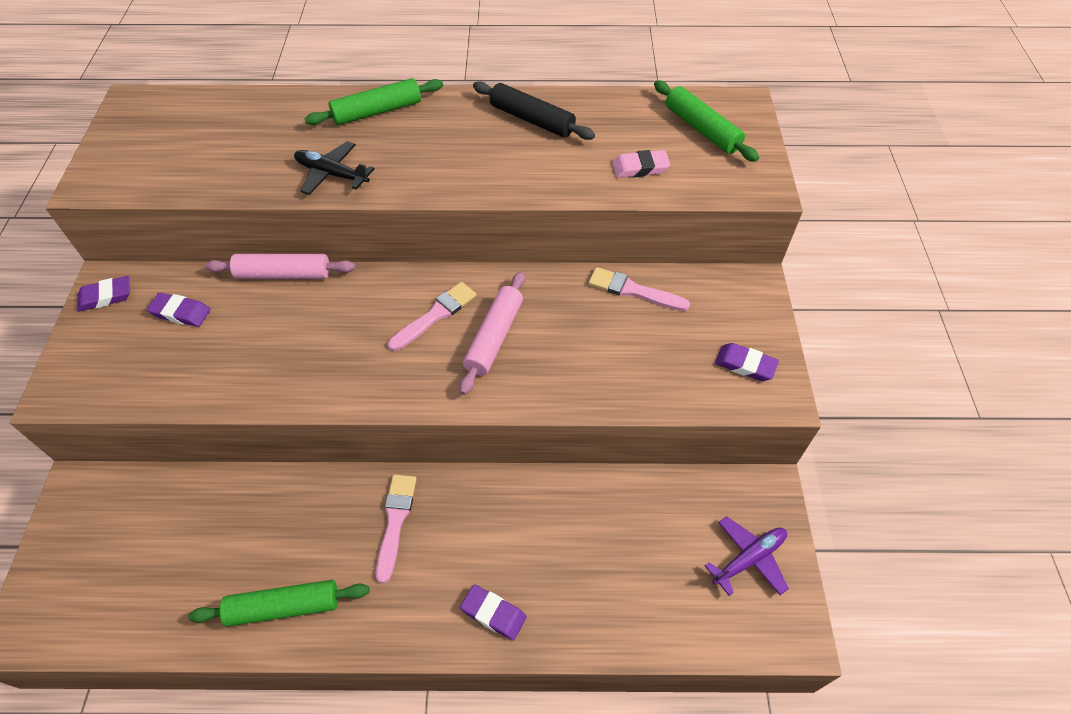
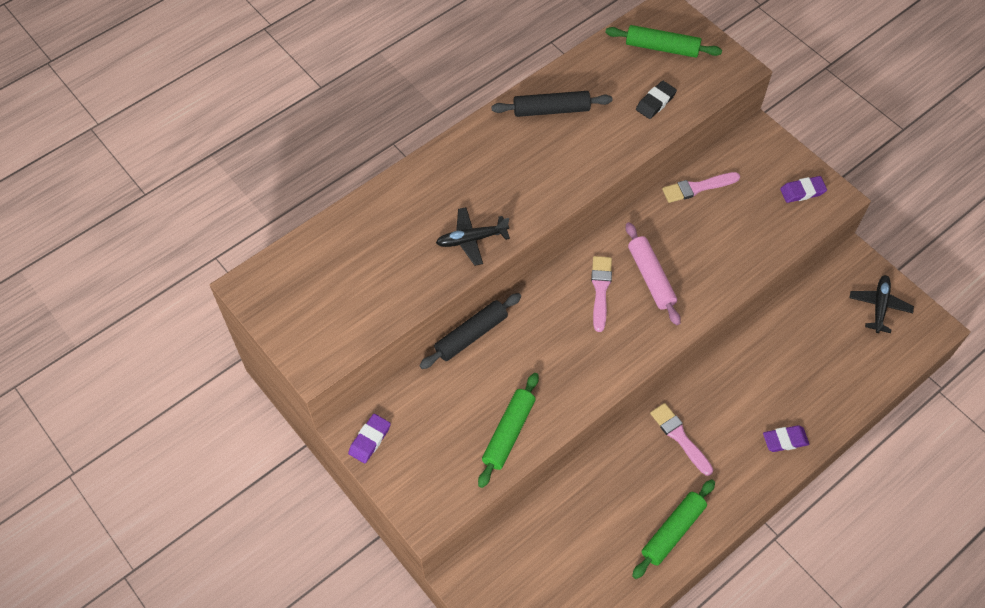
camera: 40 degrees left, 5 degrees up
(181, 312) = (436, 410): purple eraser -> none
(283, 274) = (471, 335): pink rolling pin -> black rolling pin
(377, 111) = (441, 172): green rolling pin -> green rolling pin (508, 433)
(640, 168) = (655, 102): pink eraser -> black eraser
(749, 558) = (879, 306): purple plane -> black plane

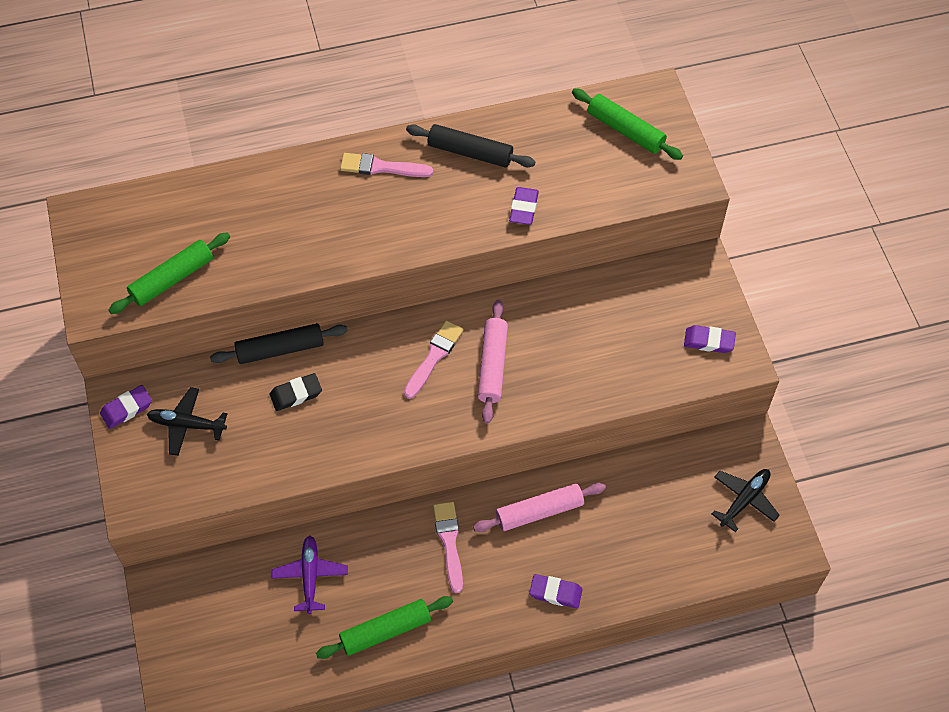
camera: 25 degrees right, 0 degrees up
(471, 239) = (312, 251): black plane -> black plane (187, 425)
(508, 433) = (259, 458): green rolling pin -> green rolling pin (172, 279)
(586, 514) = (310, 576): none -> purple plane
(621, 138) = (523, 208): none -> purple eraser
(655, 102) = (582, 184): black eraser -> black eraser (296, 394)
(697, 188) = (598, 293): pink brush -> pink brush (381, 167)
(734, 382) = (539, 511): none -> pink rolling pin

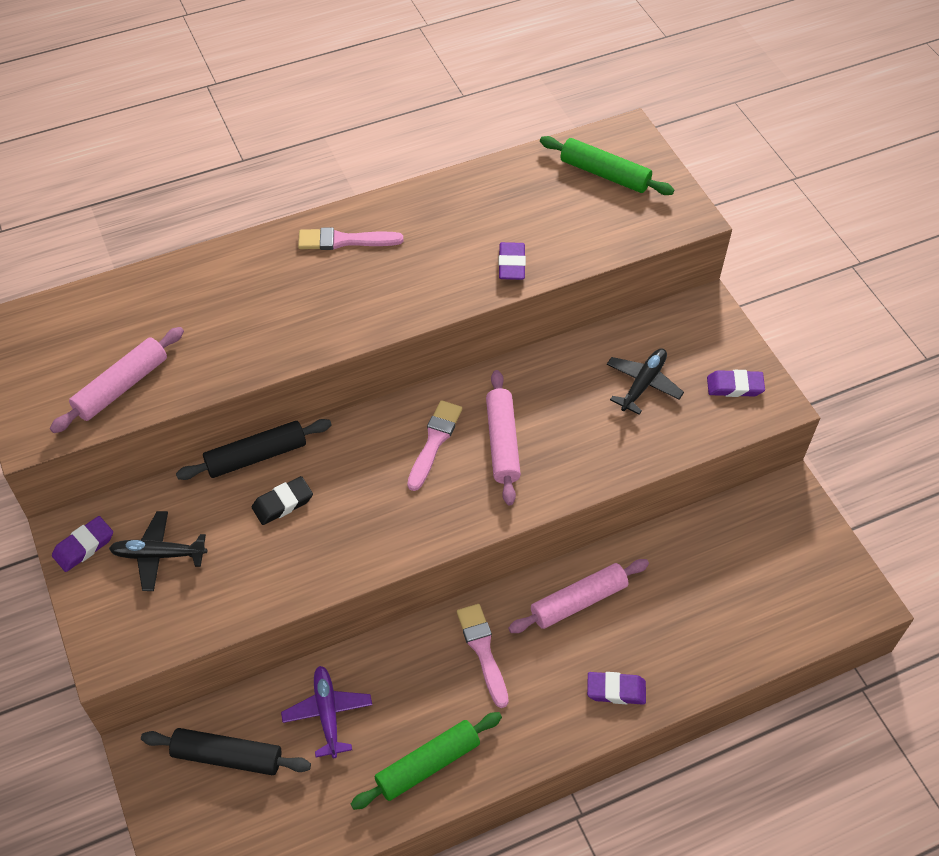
camera: 10 degrees left, 5 degrees down
(172, 279) = (121, 387): green rolling pin -> pink rolling pin
(470, 152) = (440, 214): black rolling pin -> black rolling pin (227, 756)
(744, 500) = (802, 556): black plane -> black plane (643, 384)

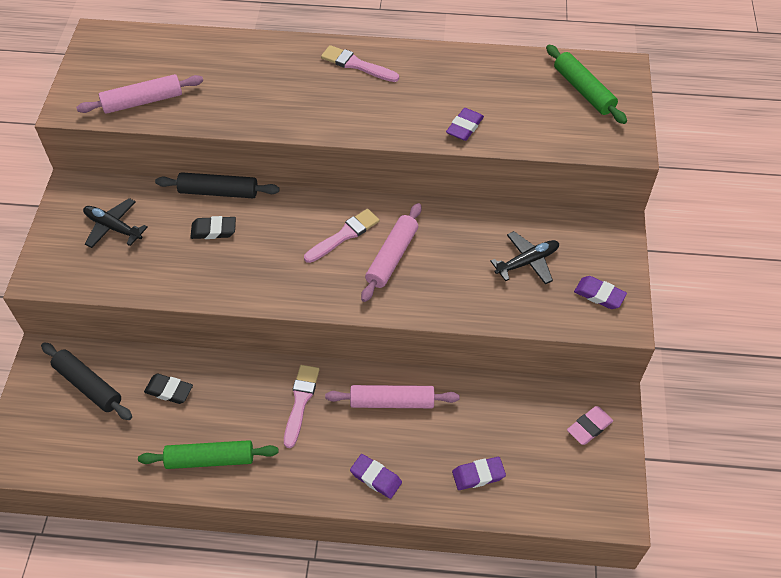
camera: 30 degrees right, 0 degrees up
(84, 546) = (73, 201): purple eraser -> purple eraser (478, 475)
(327, 713) = (169, 390): purple plane -> black eraser
(786, 529) = (589, 427): none -> pink eraser

